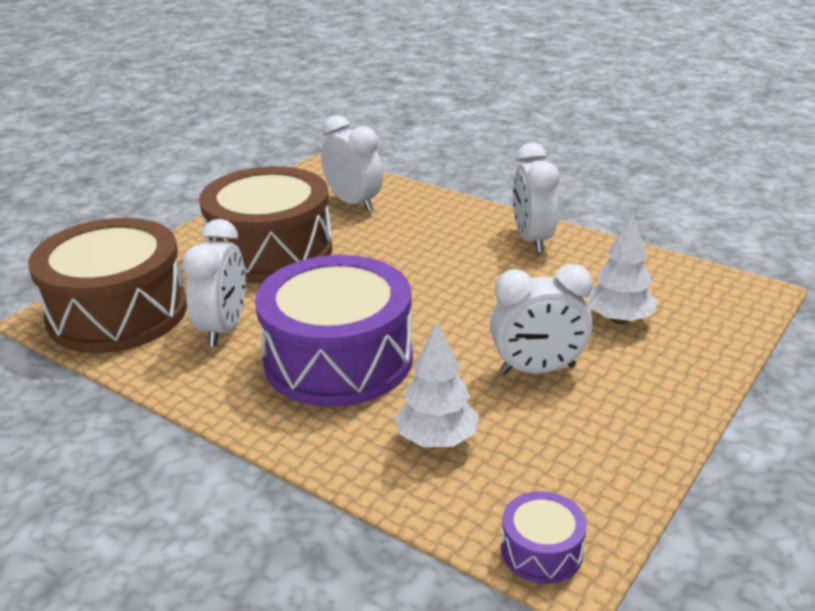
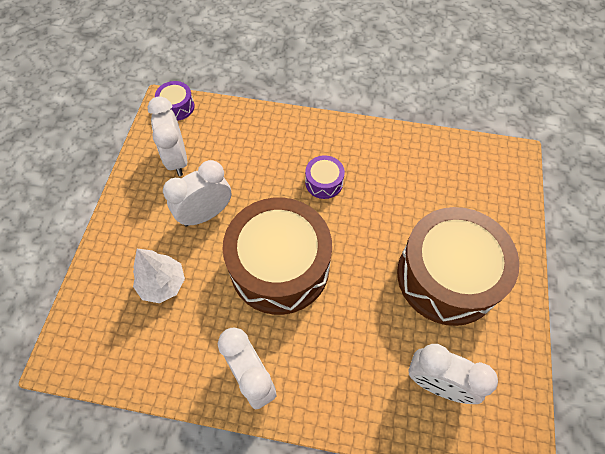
camera: 155 degrees right, 30 degrees up
(117, 313) = (482, 173): brown drum -> brown drum (279, 266)
(223, 328) = (408, 183): white clock -> white clock (177, 159)
(338, 359) = (324, 182): purple drum -> purple drum, size x0.42
(437, 440) = (242, 146): white tree -> none

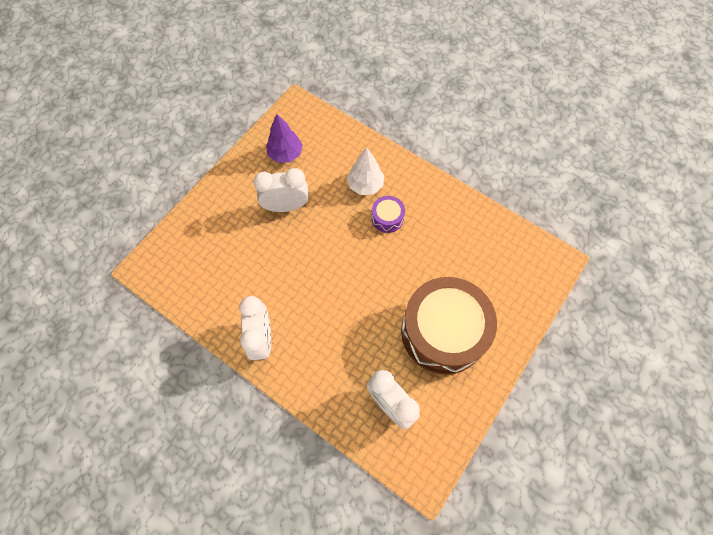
camera: 25 degrees right, 5 degrees up
(163, 284) = (232, 246): white tree -> white tree (365, 185)
(177, 107) = (305, 111): purple drum -> none
(177, 159) = (285, 154): white clock -> purple tree
(279, 266) = (320, 269): brown drum -> none

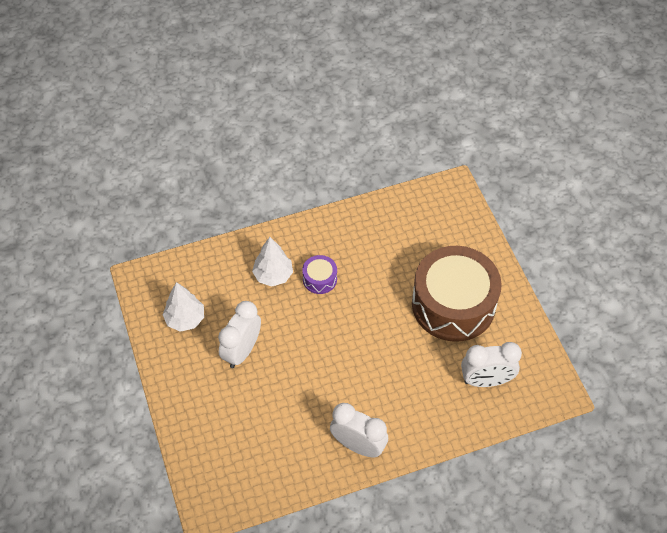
camera: 55 degrees left, 10 degrees down
(285, 154) = (185, 319): purple tree -> white tree

